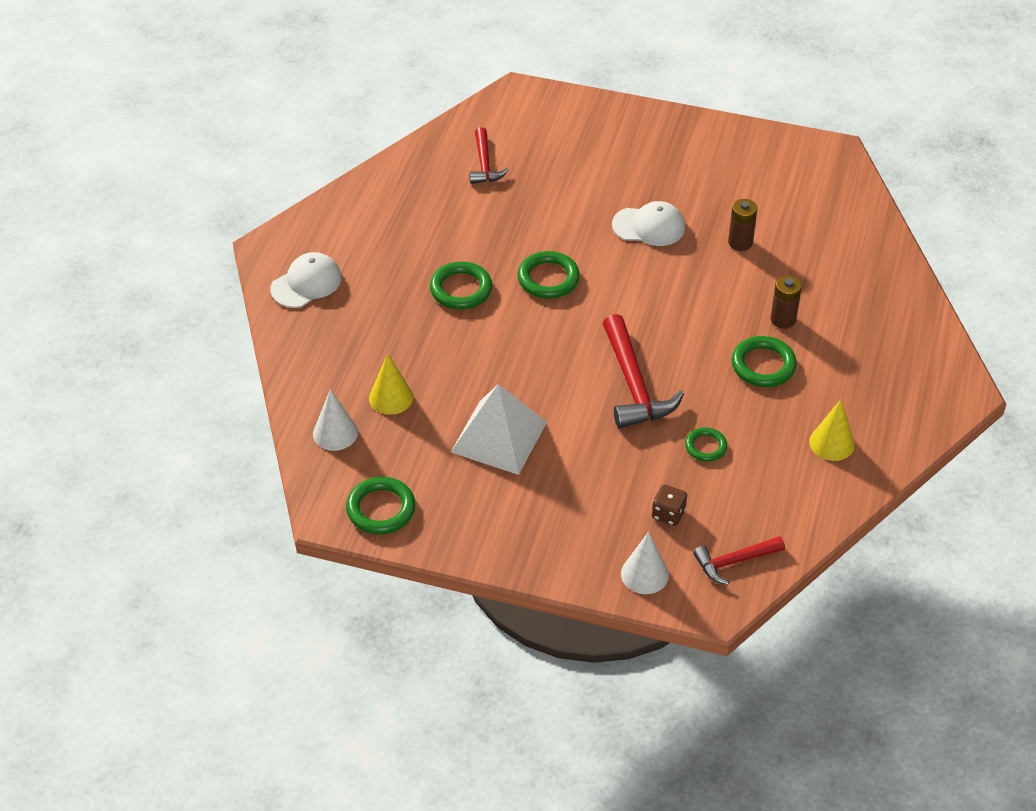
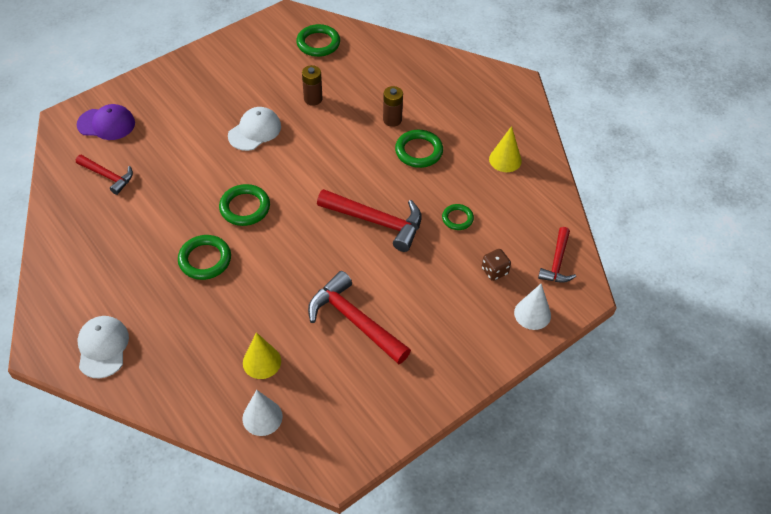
camera: 55 degrees left, 5 degrees up
(381, 509) = (357, 431): green ring -> green ring (318, 43)
(498, 437) = (354, 320): white pyramid -> red hammer
(542, 122) = (106, 124): none -> purple cap

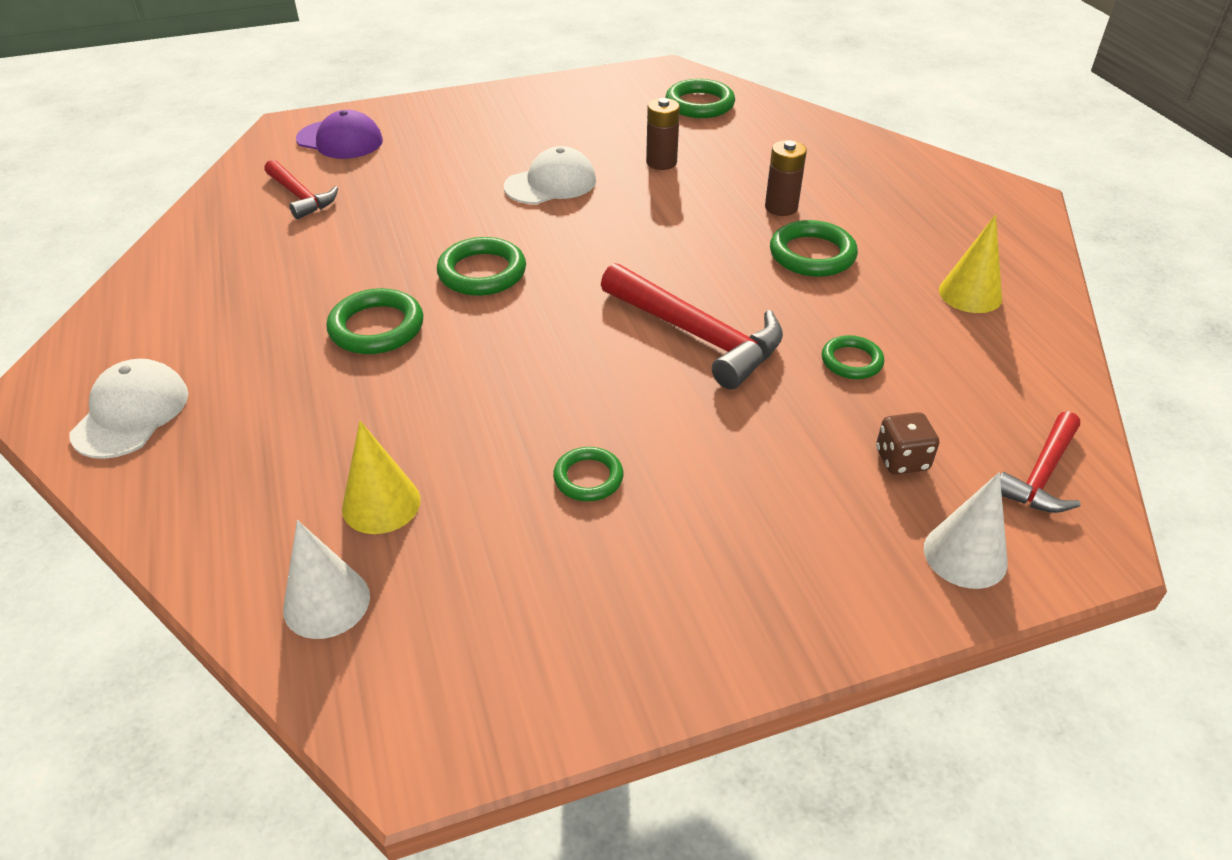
camera: 20 degrees right, 10 degrees down
(354, 320) = (588, 478): red hammer -> green ring

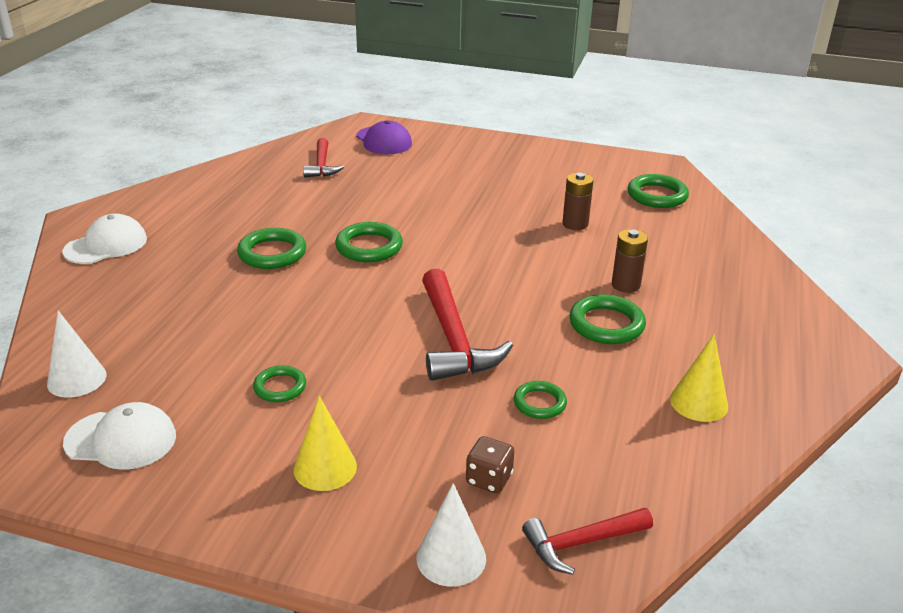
camera: 35 degrees right, 10 degrees down
(381, 504) = (160, 345): yellow cone -> yellow cone (325, 468)
(551, 183) = (480, 210): white cap -> white cap (121, 440)

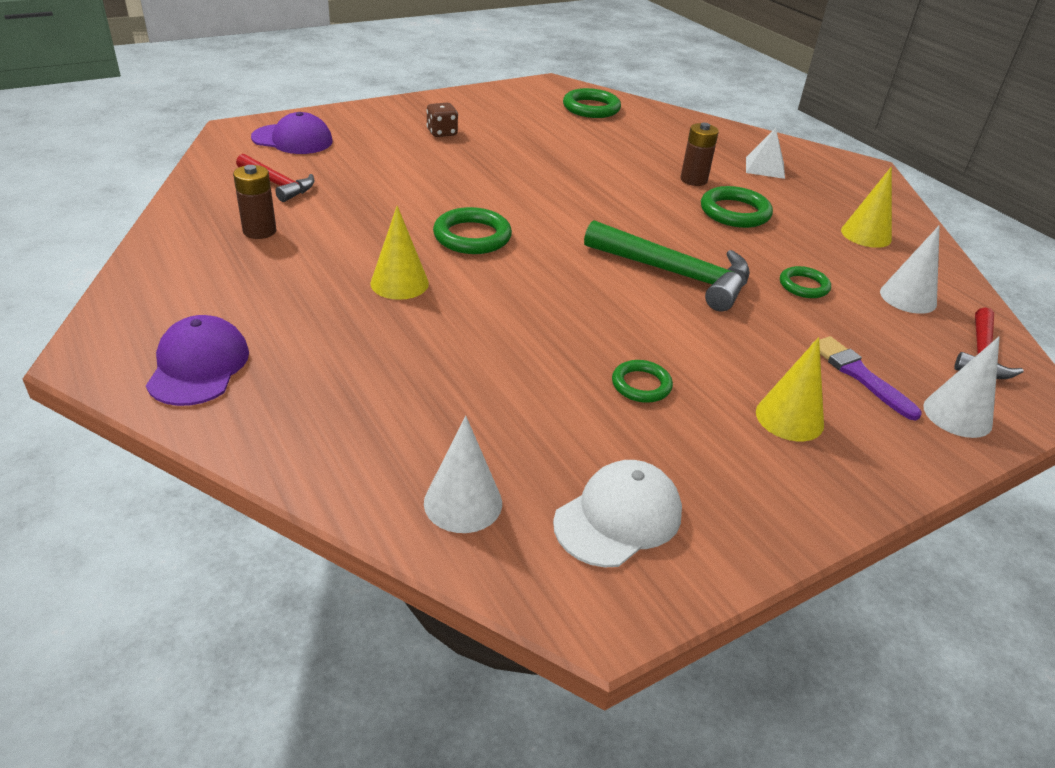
camera: 50 degrees left, 5 degrees up
(106, 245) = (198, 366): white cap -> purple cap
(272, 253) = (399, 283): green ring -> yellow cone
(437, 482) = (859, 375): none -> purple brush
(454, 340) = (676, 274): red hammer -> green hammer
(489, 479) = (877, 352): brown dice -> brown dice (442, 133)
(575, 224) = (581, 150): brown battery -> brown battery (259, 231)
(617, 465) = (908, 297): none -> white cone
(723, 305) = (765, 167): none -> white pyramid

